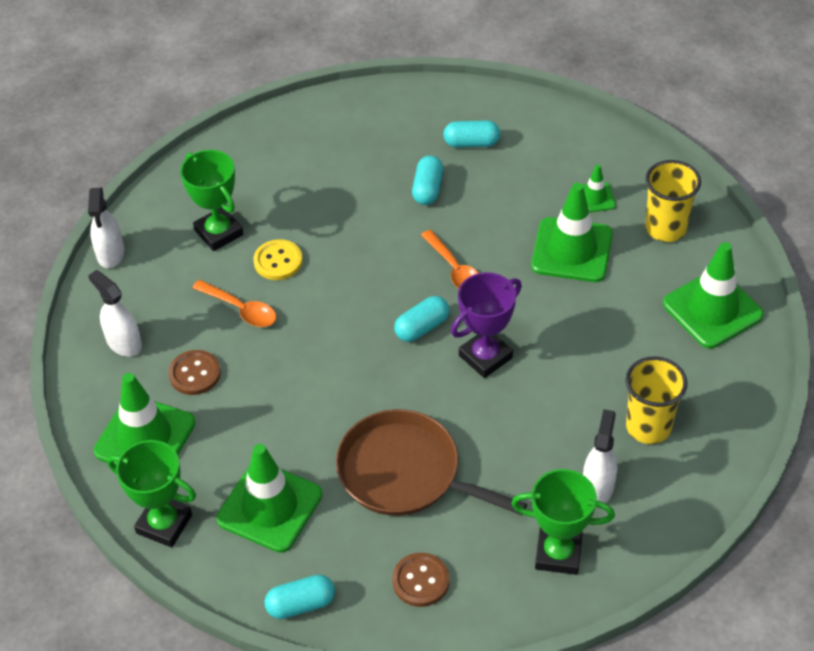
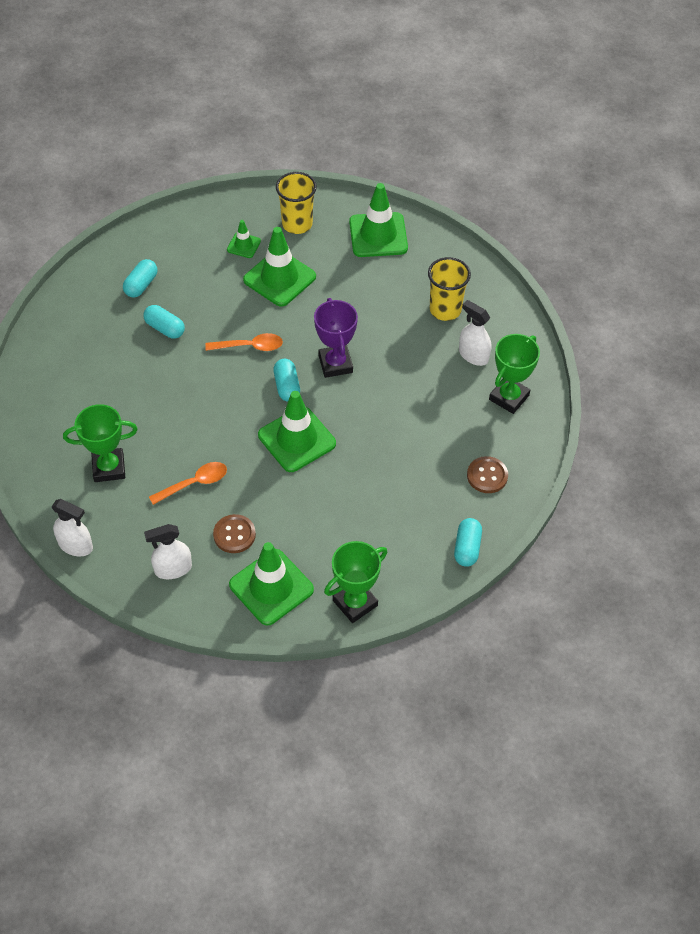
camera: 65 degrees left, 5 degrees up
(270, 507) = (380, 535): green traffic cone -> green traffic cone (297, 439)
(278, 261) = (165, 443): yellow button -> none
(405, 473) = (400, 448): brown pan -> none

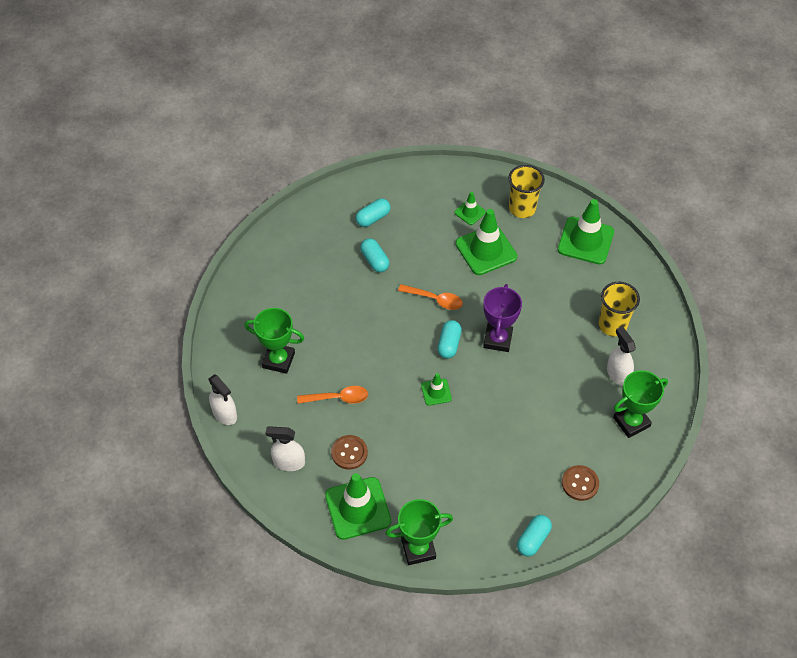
camera: 25 degrees right, 0 degrees up
(297, 439) = (436, 392): green traffic cone -> green traffic cone, size x0.51

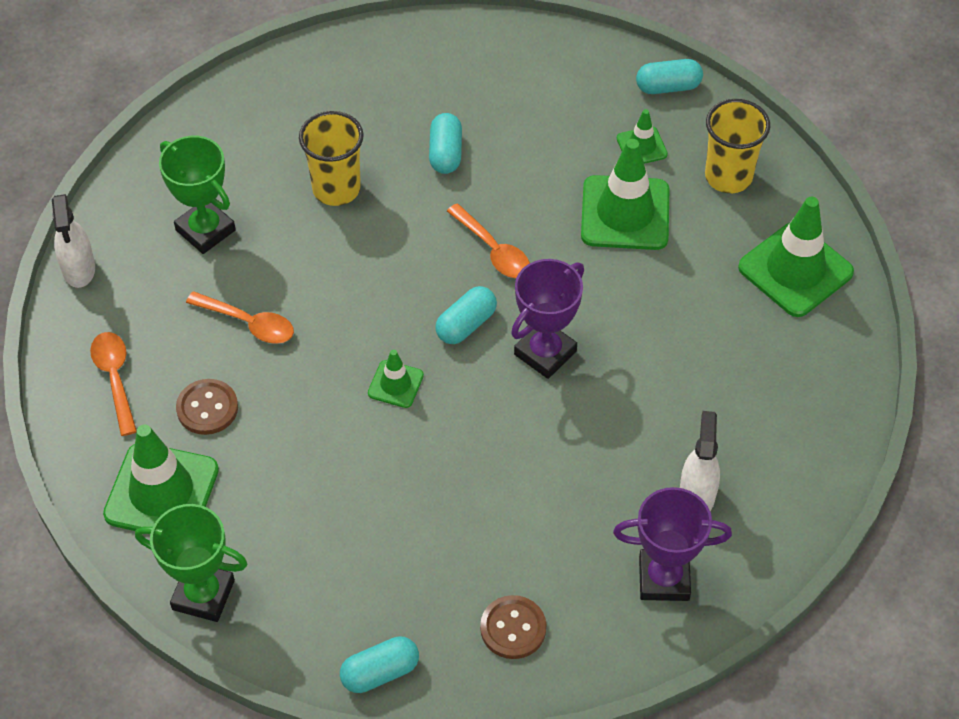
camera: 30 degrees right, 0 degrees up
(289, 462) = (115, 378): white spray bottle -> orange spoon
(373, 218) = (488, 91): turquoise capsule -> turquoise capsule (668, 87)
(612, 325) = (743, 417): yellow cup -> yellow cup (336, 189)
(631, 422) = (664, 578): green trophy -> purple trophy

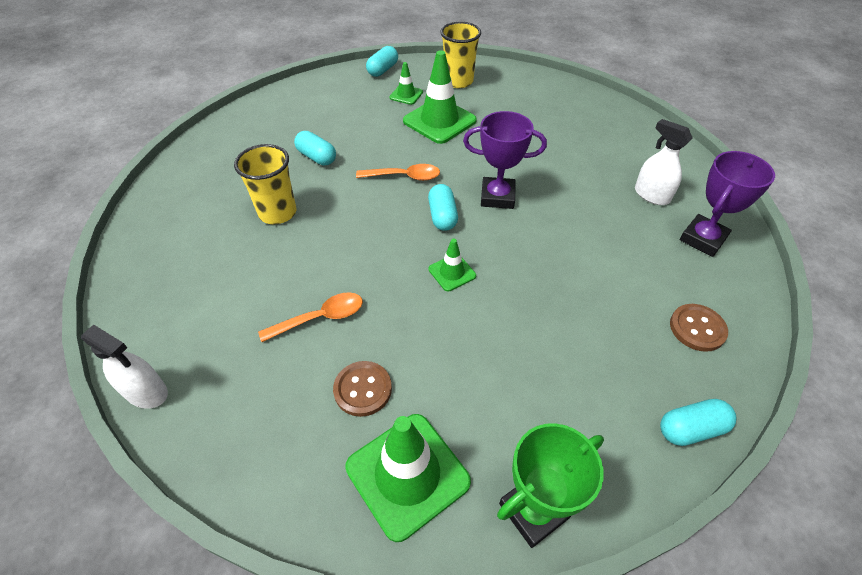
camera: 50 degrees left, 5 degrees down
(115, 378) = (270, 435): orange spoon -> none
(205, 230) = (219, 294): green trophy -> none
(380, 672) = (691, 429): turquoise capsule -> turquoise capsule turned 60 degrees clockwise
(545, 353) = (497, 197): purple trophy -> purple trophy turned 75 degrees counterclockwise
(795, 270) = (537, 92): green traffic cone -> none

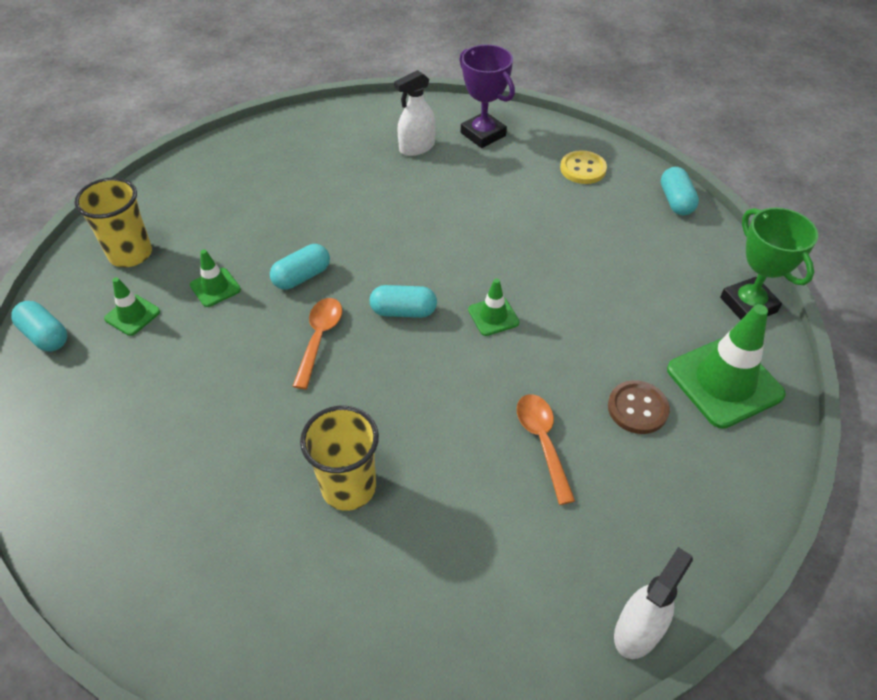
camera: 80 degrees left, 0 degrees up
(317, 157) = (239, 435): turquoise capsule -> turquoise capsule (302, 277)
(439, 121) = (215, 287): green traffic cone -> green traffic cone, size x0.51
(497, 197) = (384, 259): purple trophy -> none
(697, 328) = (583, 169): brown button -> yellow button

